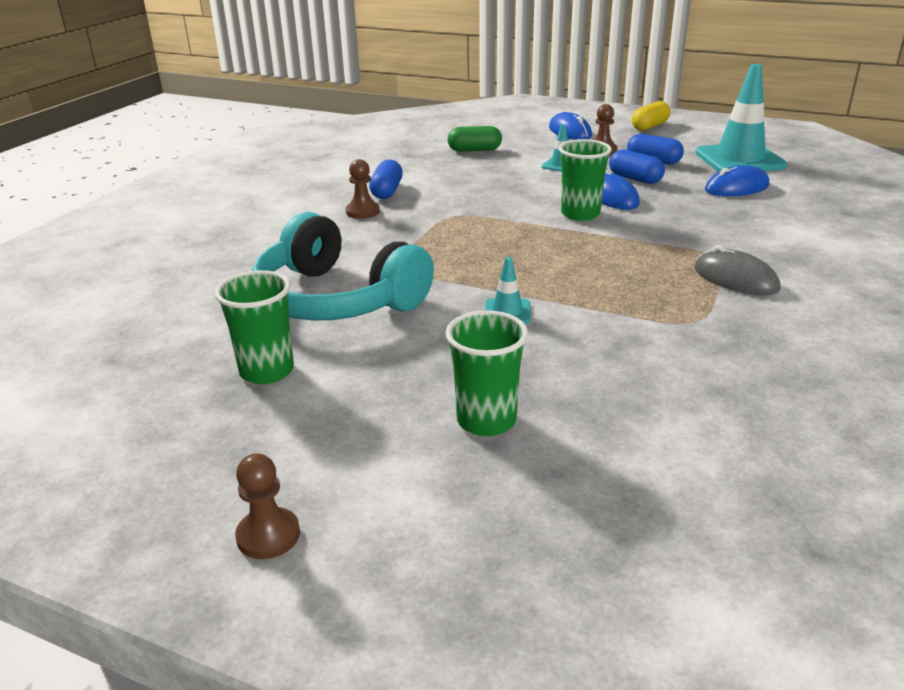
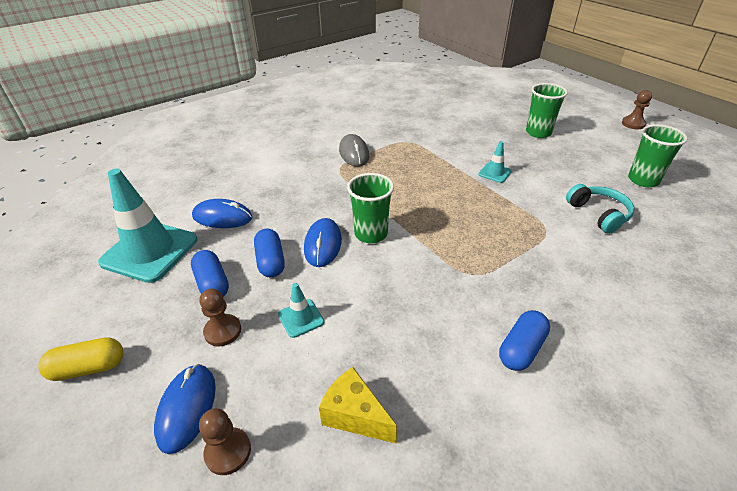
camera: 150 degrees left, 10 degrees up
(337, 299) = (598, 214): turquoise headphones -> turquoise headphones, size x0.52
(363, 212) = (559, 316): brown pawn -> brown pawn (228, 452)
(474, 150) = (355, 415): green capsule -> yellow cheese

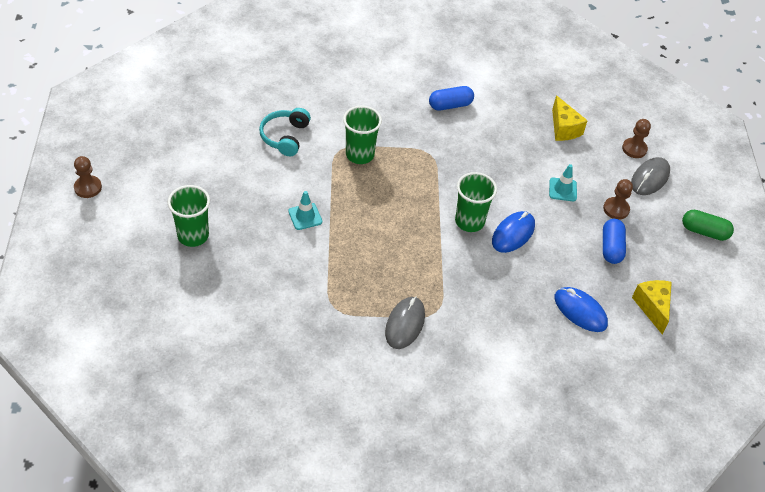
camera: 150 degrees left, 10 degrees up
(88, 368) = (704, 231): yellow capsule -> green capsule
(150, 251) = (652, 307): turquoise traffic cone -> yellow cheese
(187, 408) = (650, 178): blue mouse -> grey mouse
(270, 261) = (561, 242): blue capsule -> none
(643, 180) = (201, 138): green cup -> green cup (360, 155)

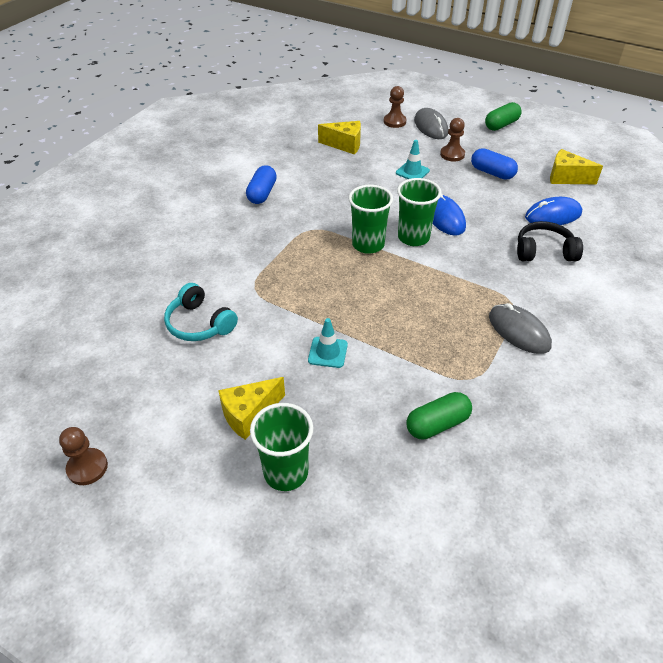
camera: 55 degrees left, 5 degrees down
(88, 187) = (110, 571): brown pawn -> brown pawn (87, 467)
(225, 198) = (249, 415): none -> yellow cheese
(279, 301) = (437, 424): none -> green capsule
(360, 155) = (274, 276): green cup -> green cup (368, 244)
(520, 317) = (544, 251): none -> black headphones

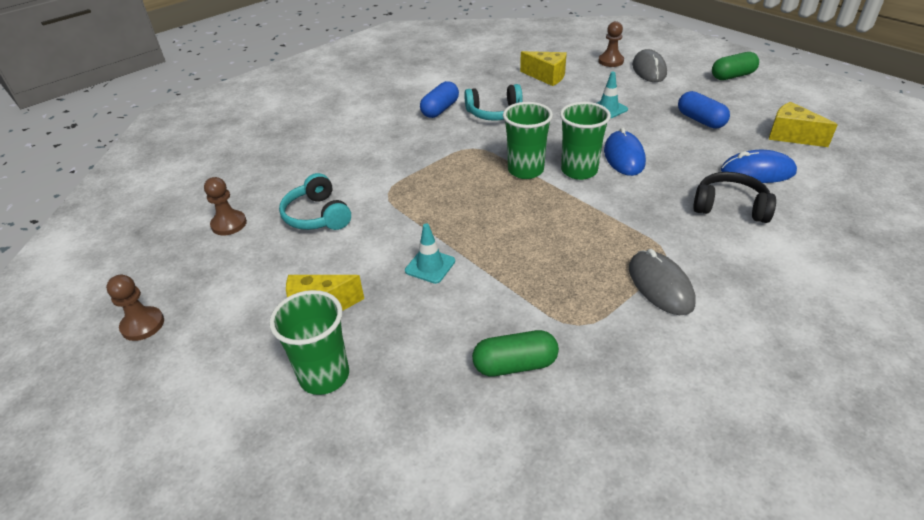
camera: 20 degrees right, 5 degrees down
(314, 190) = (495, 113): none -> turquoise headphones
(452, 154) = (661, 98): brown pawn -> brown pawn (229, 224)

